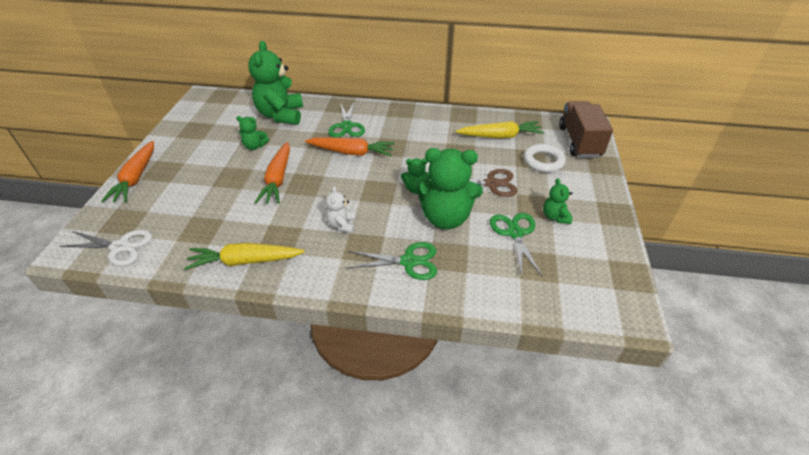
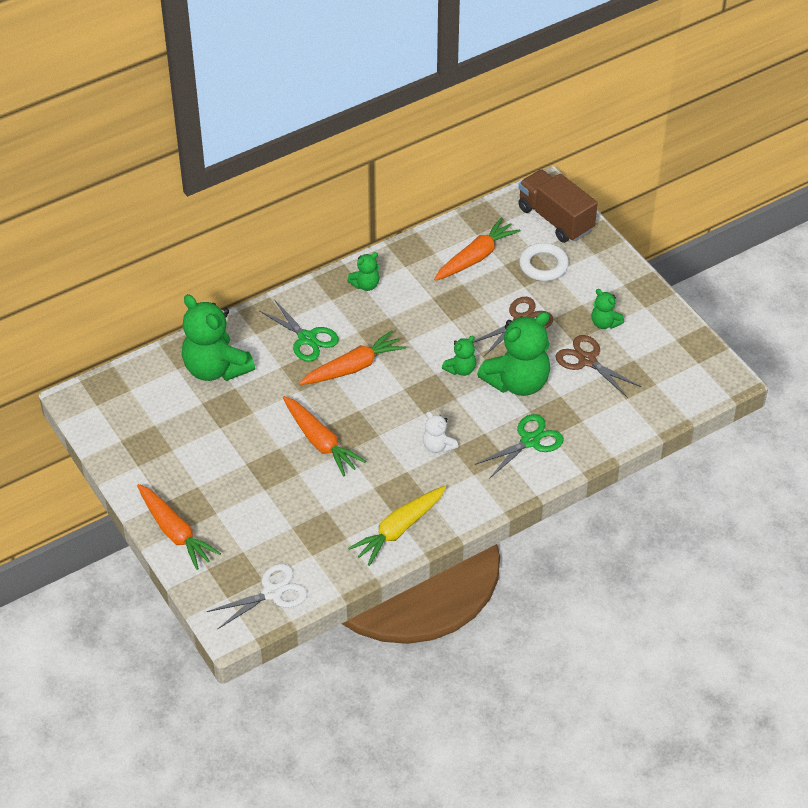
camera: 40 degrees left, 5 degrees up
(255, 146) = (243, 422): green teddy bear -> green teddy bear (365, 285)
(500, 136) = (475, 257): yellow carrot -> orange carrot
(515, 233) = (587, 360): green scissors -> brown scissors

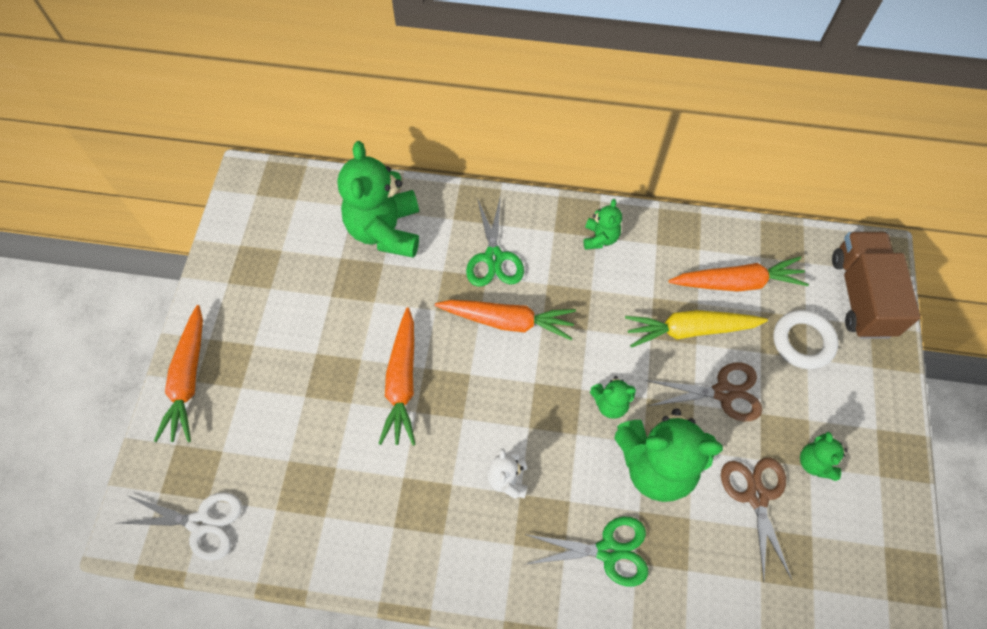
camera: 40 degrees right, 15 degrees up
(365, 285) = (600, 238): green teddy bear -> green teddy bear turned 90 degrees counterclockwise
(399, 529) = (381, 550): yellow carrot -> yellow carrot (690, 330)

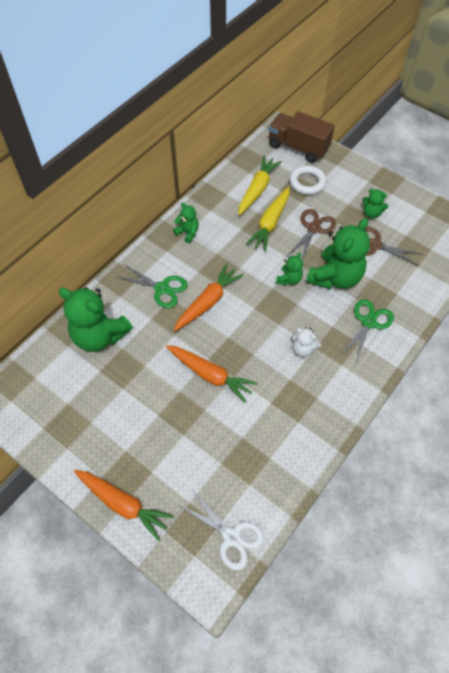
camera: 60 degrees left, 5 degrees down
(200, 523) = (231, 536): white scissors -> white scissors turned 90 degrees clockwise
(737, 282) = (257, 190): orange carrot -> yellow carrot

